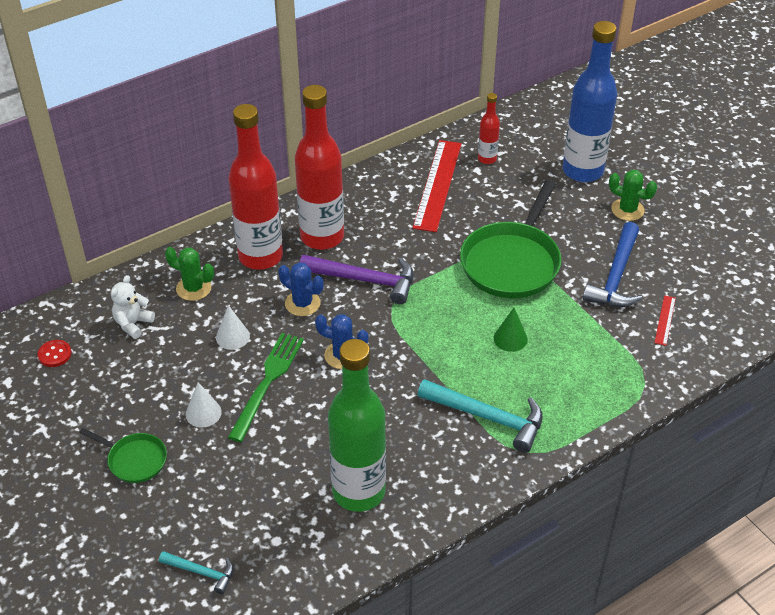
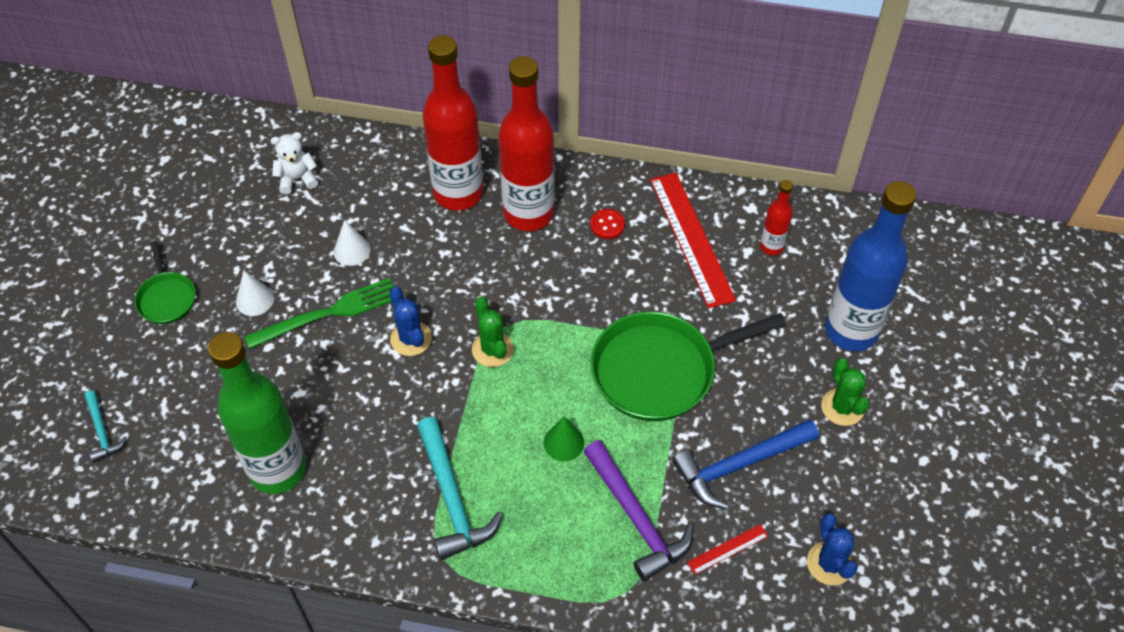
camera: 45 degrees right, 10 degrees up
(55, 354) = (217, 161): red button -> red button (607, 225)
(193, 288) = (375, 182): green cactus -> green cactus (492, 349)
(302, 303) = (438, 264): blue cactus -> blue cactus (829, 563)
(365, 280) = (513, 283): purple hammer -> purple hammer (636, 518)
(437, 185) = (691, 238): red ruler -> red ruler turned 75 degrees counterclockwise

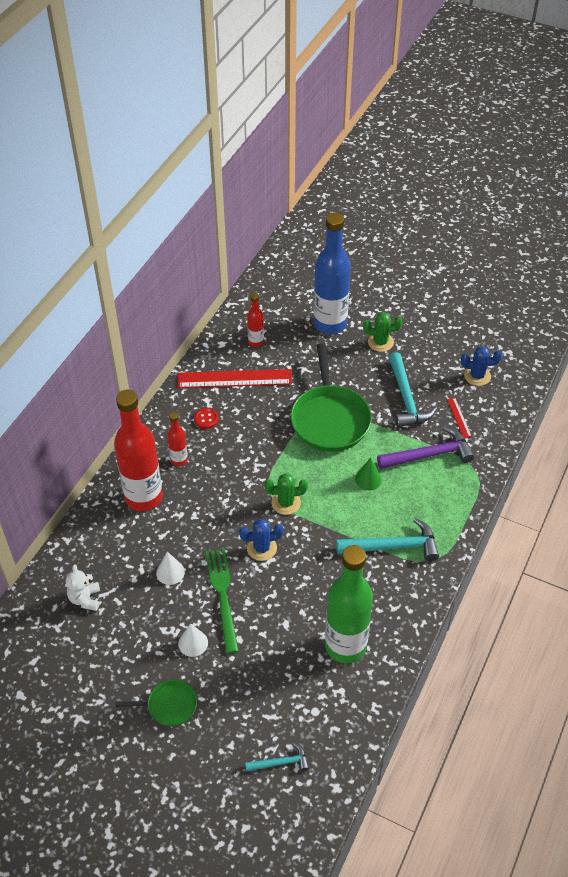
camera: 75 degrees left, 5 degrees down
(528, 213) = (179, 460): red bottle -> red bottle, size x0.47
(739, 465) = (406, 398): blue hammer -> turquoise hammer

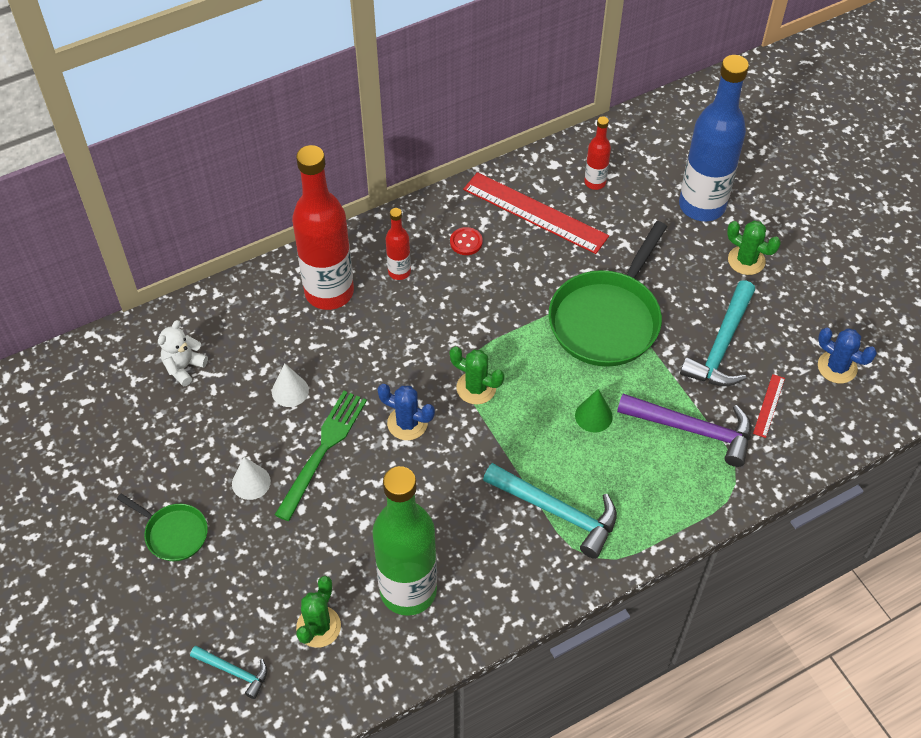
camera: 35 degrees right, 5 degrees up
(310, 701) = (318, 627): none -> green cactus

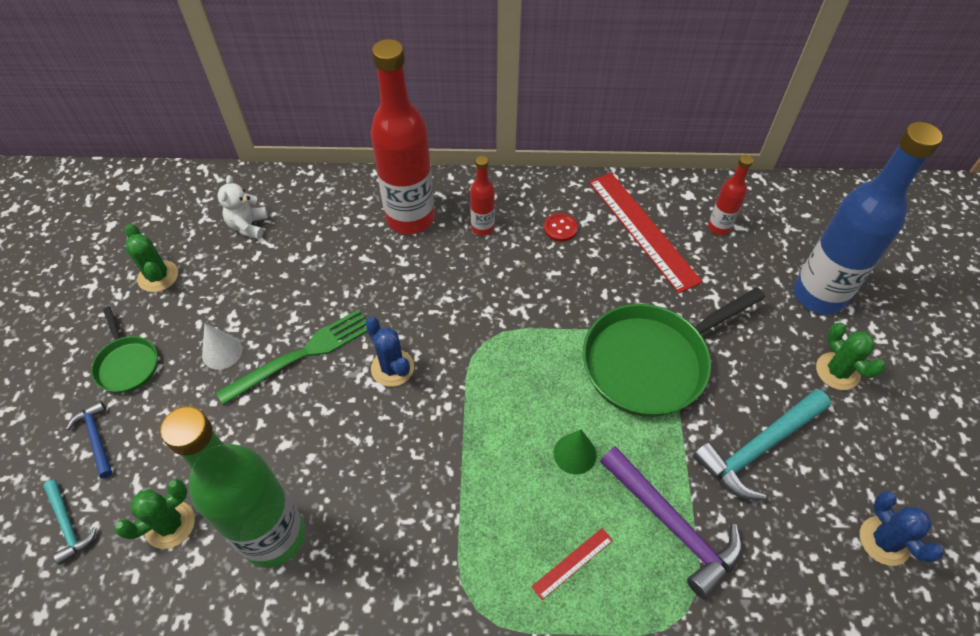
camera: 30 degrees right, 0 degrees up
(184, 367) = (248, 226): white teddy bear -> white teddy bear turned 60 degrees counterclockwise
(199, 601) = (96, 438): none -> blue hammer
(290, 391) = (315, 287): white cone -> none
(476, 388) = (478, 366): green cactus -> green cactus (158, 276)
(557, 511) = (472, 536): turquoise hammer -> none
(769, 405) = (776, 543): red ruler -> red ruler (572, 563)

